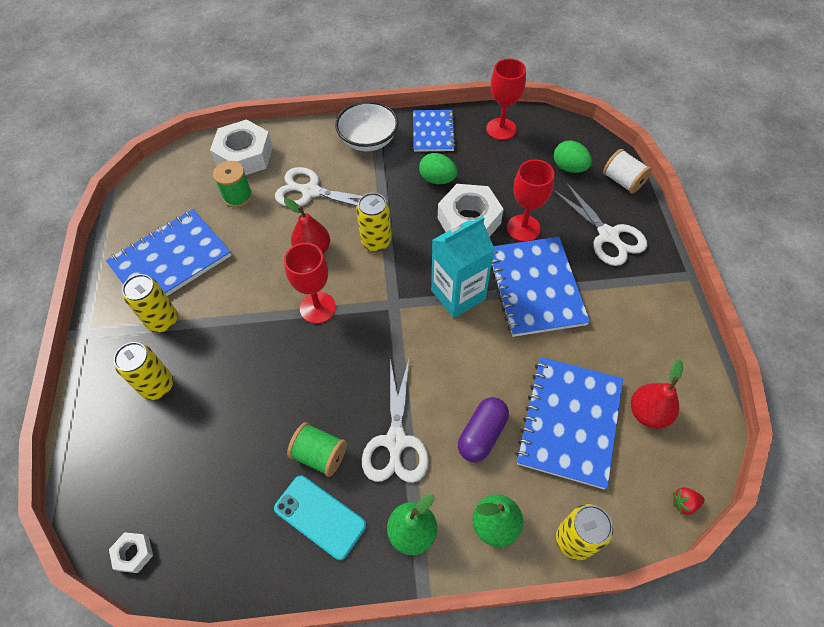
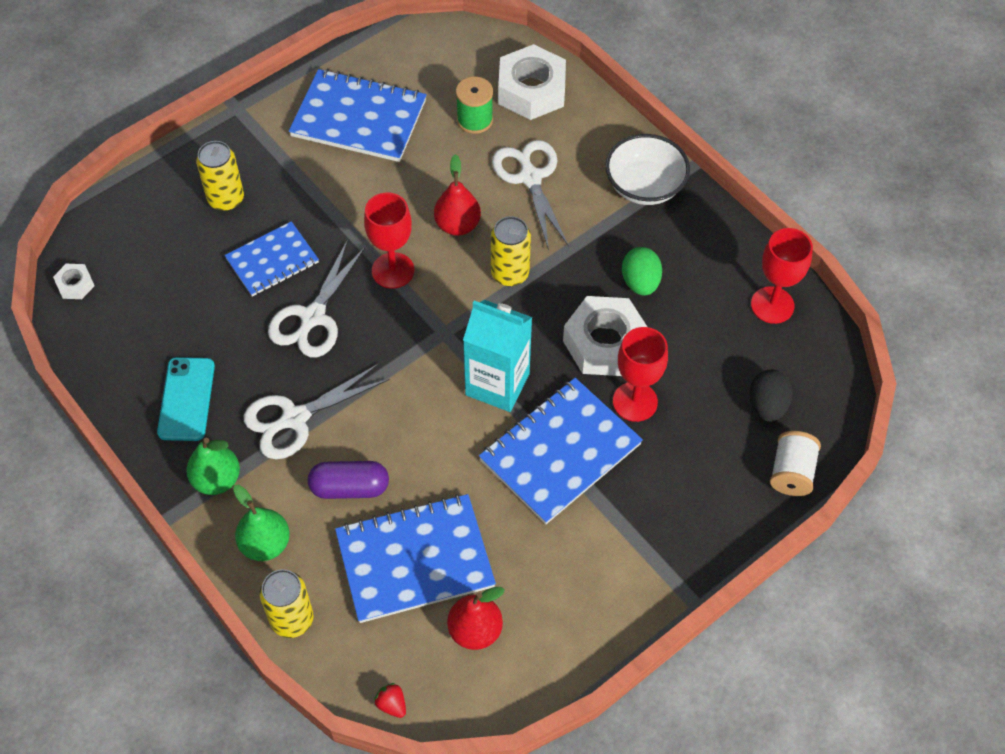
camera: 55 degrees right, 0 degrees up
(163, 320) = (291, 157): yellow can -> none
(320, 455) = (242, 365): green spool -> none
(433, 132) = (709, 240): blue notebook -> blue notebook (272, 261)
(569, 168) = (767, 406): green egg -> black egg
(608, 235) = (691, 493): white scissors -> white scissors (313, 317)

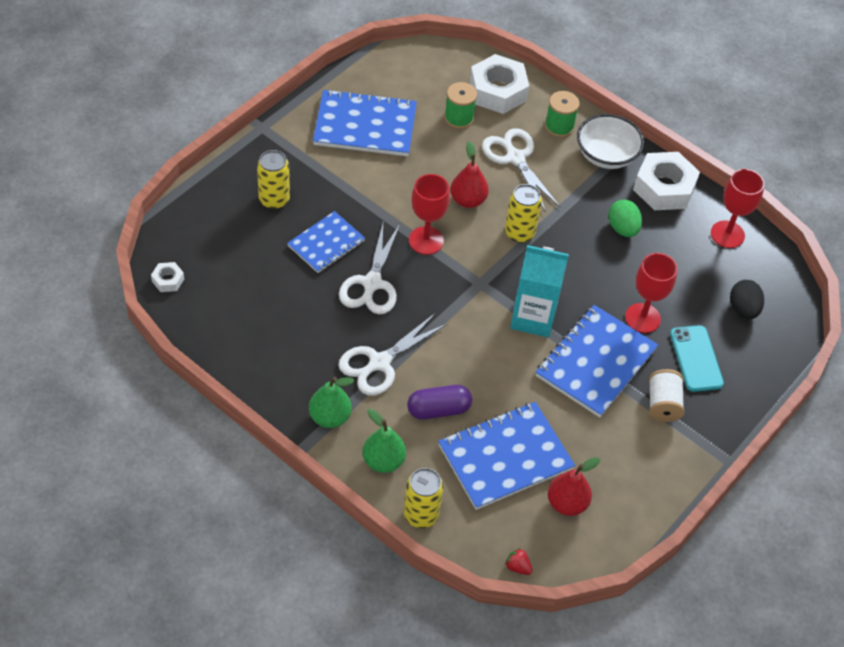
camera: 15 degrees left, 5 degrees down
(186, 399) = (287, 358): turquoise phone -> turquoise phone (696, 358)
(595, 143) = (559, 126): none -> green spool
(604, 343) = (607, 277): white nut -> white nut (664, 188)
(791, 473) = (774, 356): white spool -> white spool (663, 404)

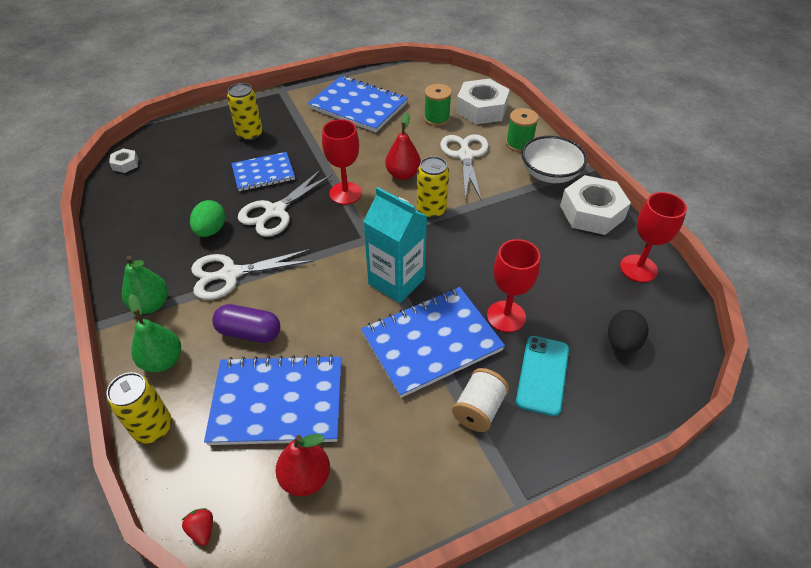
camera: 30 degrees right, 5 degrees down
(622, 228) = (531, 233): green egg -> green egg (211, 230)

